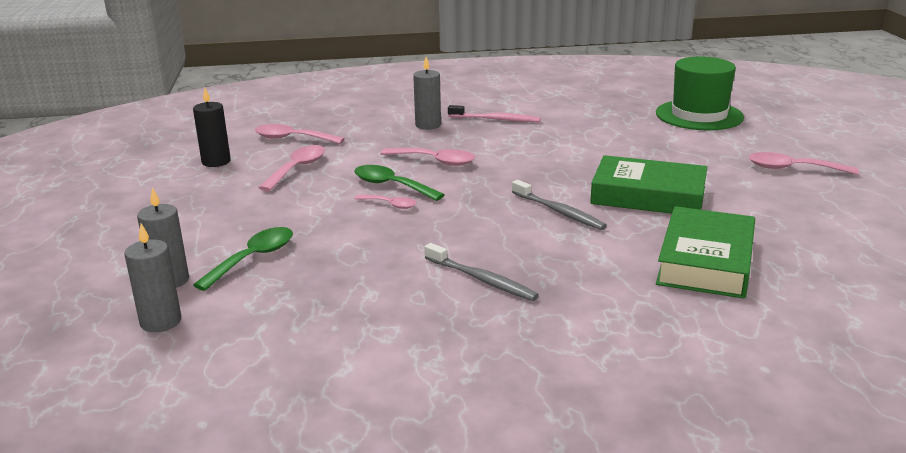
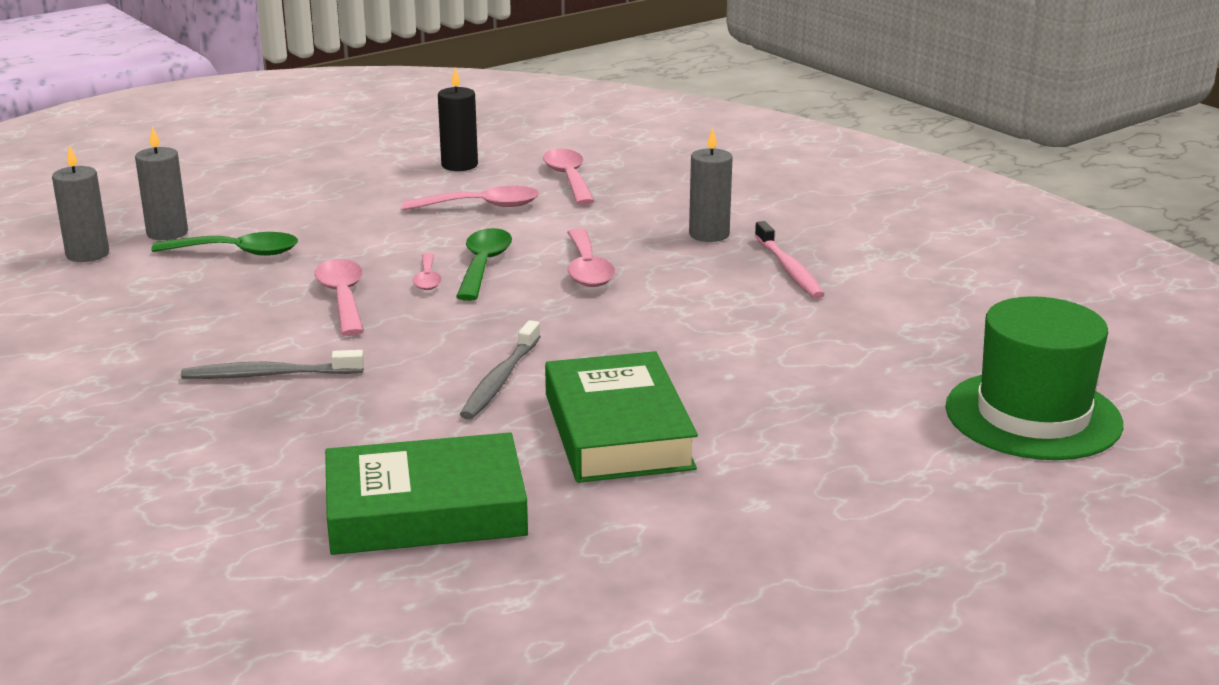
camera: 60 degrees right, 0 degrees up
(481, 279) = (269, 375): grey toothbrush -> grey toothbrush turned 75 degrees clockwise
(792, 169) = (870, 539): pink spoon -> pink spoon (343, 298)

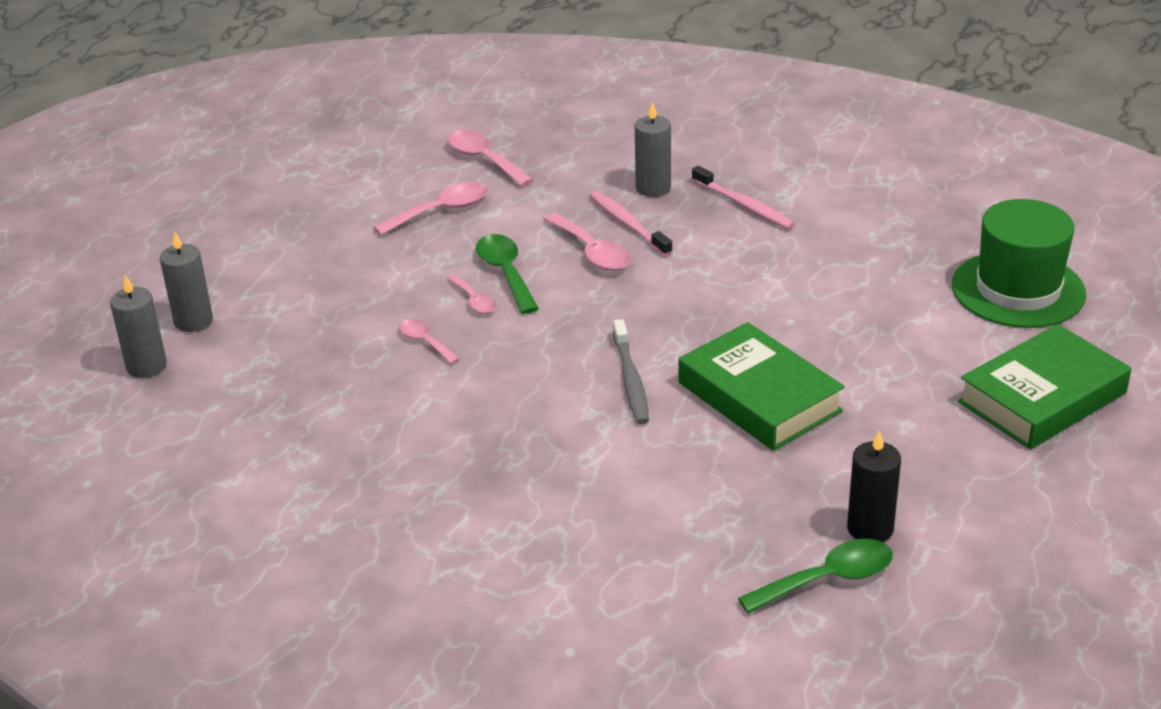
camera: 25 degrees left, 10 degrees up
(238, 252) = (282, 323): green spoon -> green spoon (828, 579)
(269, 375) = (447, 435): grey toothbrush -> none
(343, 298) = (425, 341): pink spoon -> pink spoon, size x0.61
(426, 510) = (691, 511): green book -> green book (1042, 397)
(459, 165) = (375, 170): black candle -> black candle (870, 528)
(649, 256) = (628, 224): none -> pink toothbrush

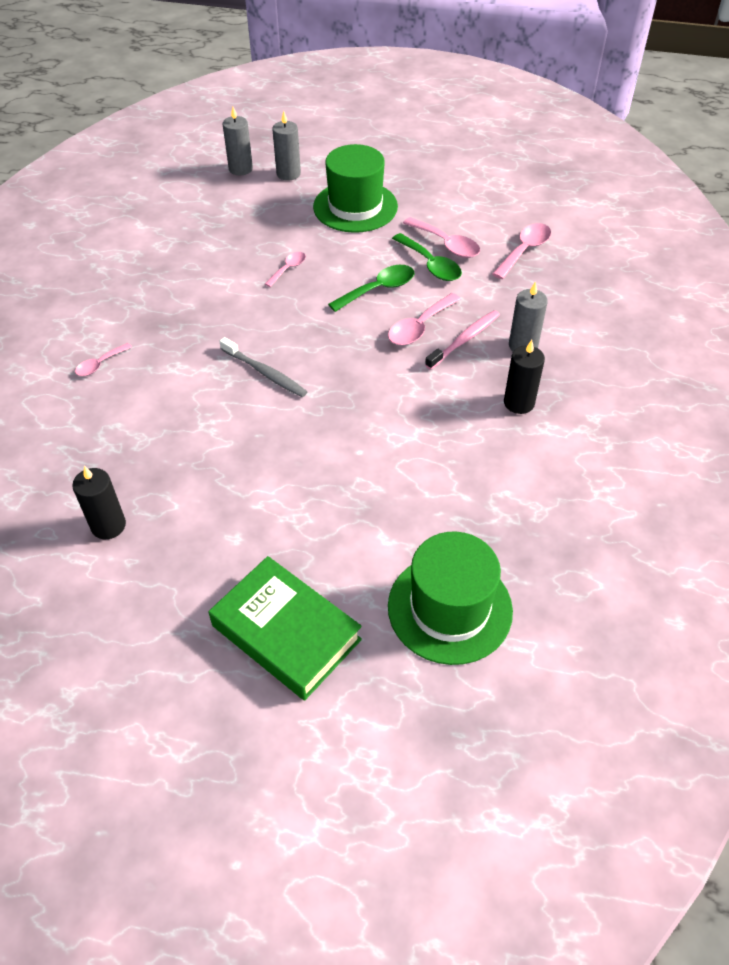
camera: 75 degrees right, 15 degrees up
(316, 271) = (355, 207): none -> green hat
(474, 301) = (340, 281): pink spoon -> pink spoon (100, 364)
(630, 379) = (264, 373): grey toothbrush -> grey toothbrush turned 120 degrees counterclockwise
(743, 205) = (519, 403): pink toothbrush -> black candle
(759, 397) = (256, 444): green book -> none
(828, 579) = (54, 506): green spoon -> green spoon (430, 265)

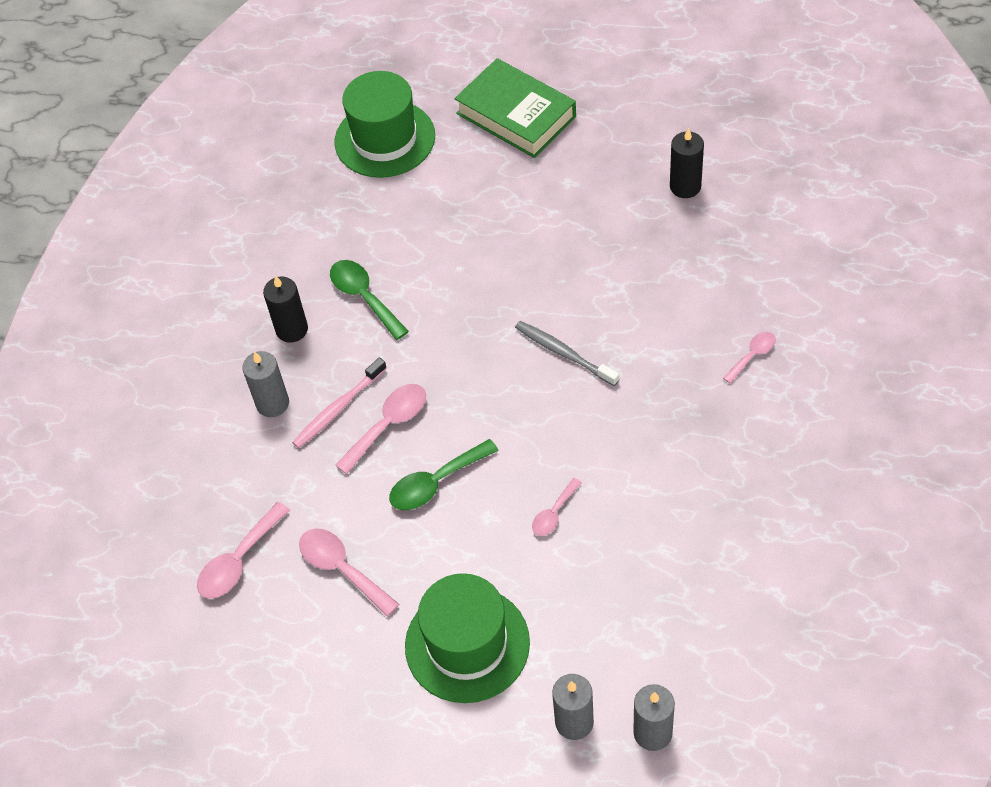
camera: 175 degrees left, 5 degrees up
(430, 265) = (366, 528): green spoon -> green spoon (364, 297)

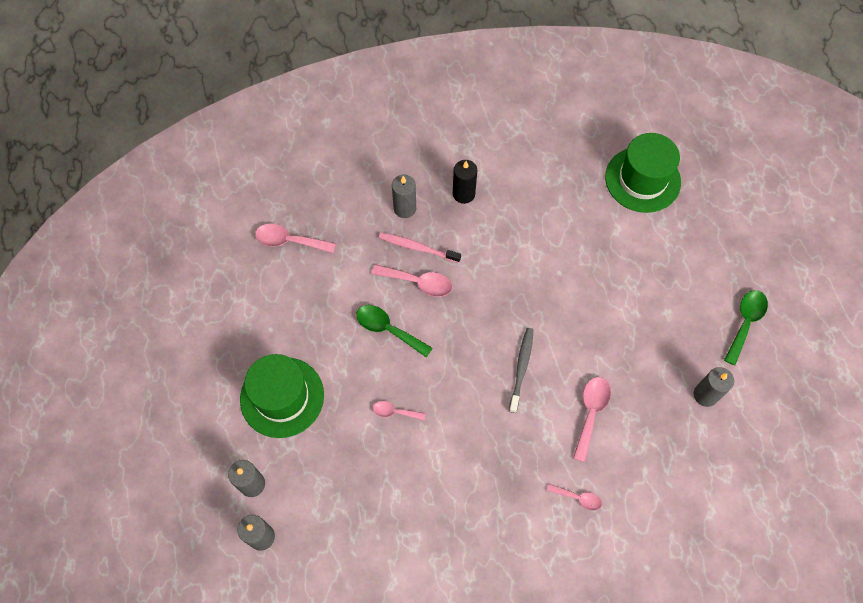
camera: 60 degrees right, 10 degrees up
(342, 568) = (306, 301): pink spoon -> pink spoon (591, 413)
(364, 297) = (508, 224): green spoon -> green spoon (745, 322)
(516, 115) = (709, 253): green book -> none
(685, 186) = (705, 395): black candle -> grey candle

